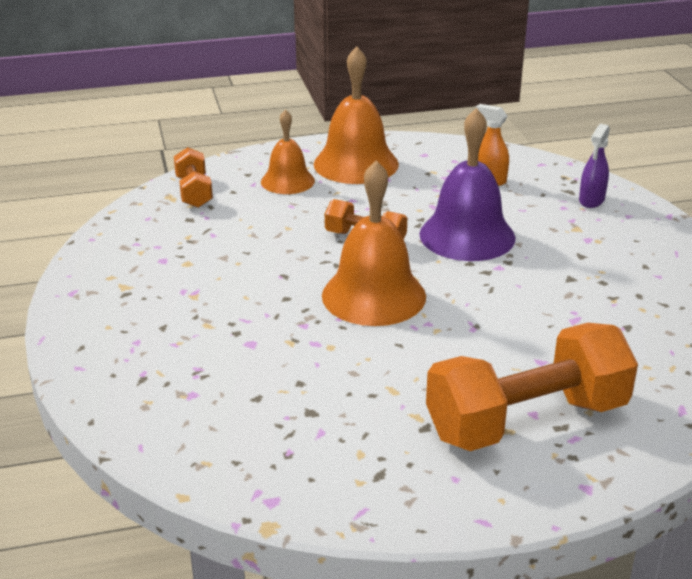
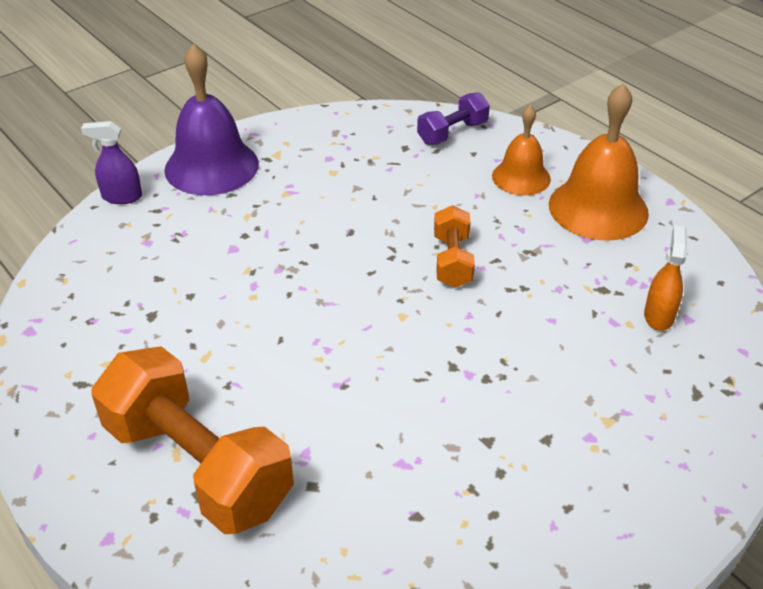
camera: 65 degrees right, 10 degrees up
(194, 192) = (452, 133): orange dumbbell -> purple dumbbell
(373, 295) = (352, 297): orange bell -> none
(467, 235) = (515, 331): purple bell -> purple bell (211, 166)
(591, 200) = (691, 419): purple spray bottle -> purple spray bottle (121, 197)

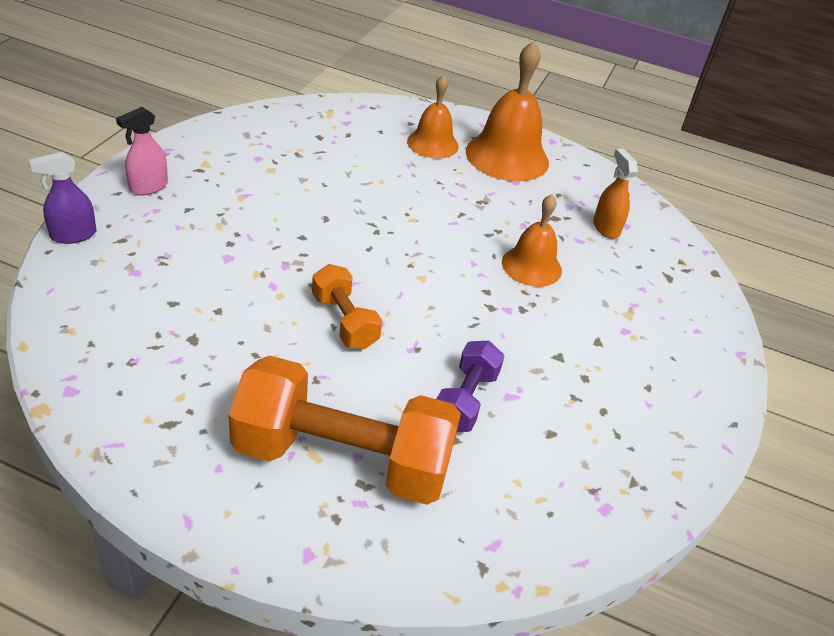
camera: 35 degrees left, 0 degrees up
(211, 166) = (148, 187): purple bell -> pink spray bottle
(452, 133) = (351, 117): purple dumbbell -> purple dumbbell (465, 400)
(452, 261) = (429, 222): orange dumbbell -> orange dumbbell (345, 321)
(532, 335) = (531, 266): none -> orange bell

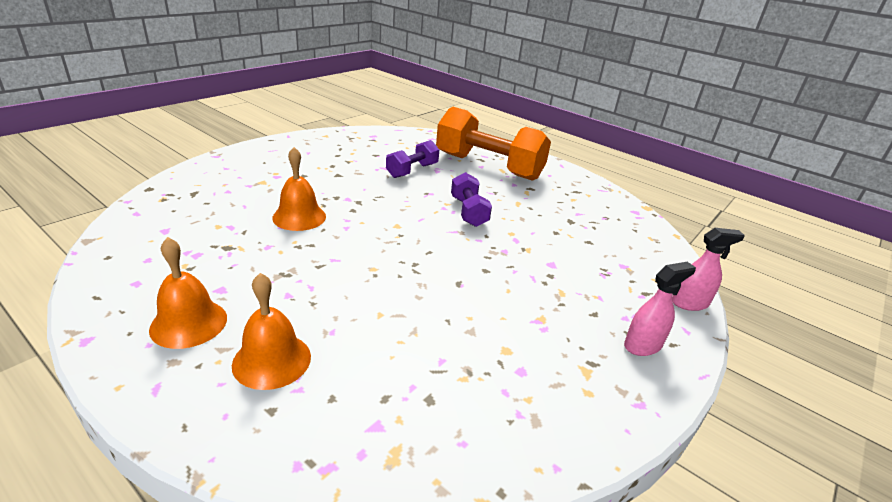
camera: 160 degrees left, 10 degrees down
(73, 235) = (690, 303): purple spray bottle -> pink spray bottle
(345, 321) = (468, 212): orange dumbbell -> purple dumbbell
(507, 156) = (189, 323): orange bell -> orange bell, size x0.62
(606, 228) = (189, 230): orange spray bottle -> none

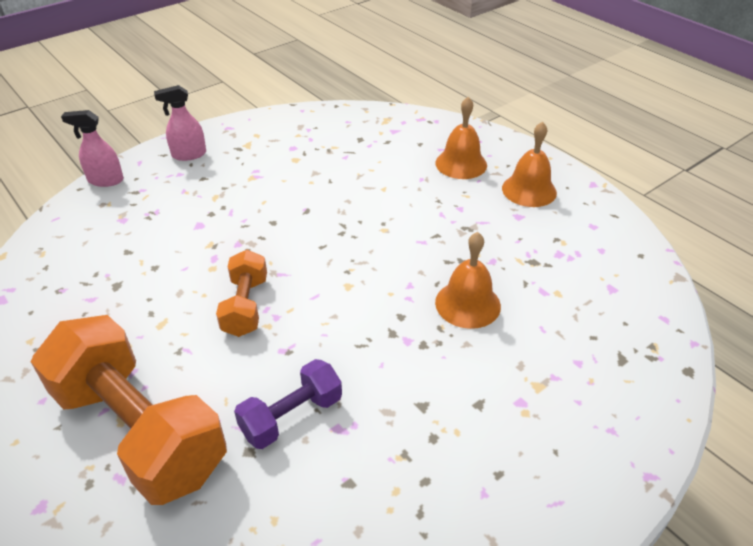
camera: 165 degrees left, 10 degrees up
(468, 212) = (246, 306): purple dumbbell -> orange dumbbell

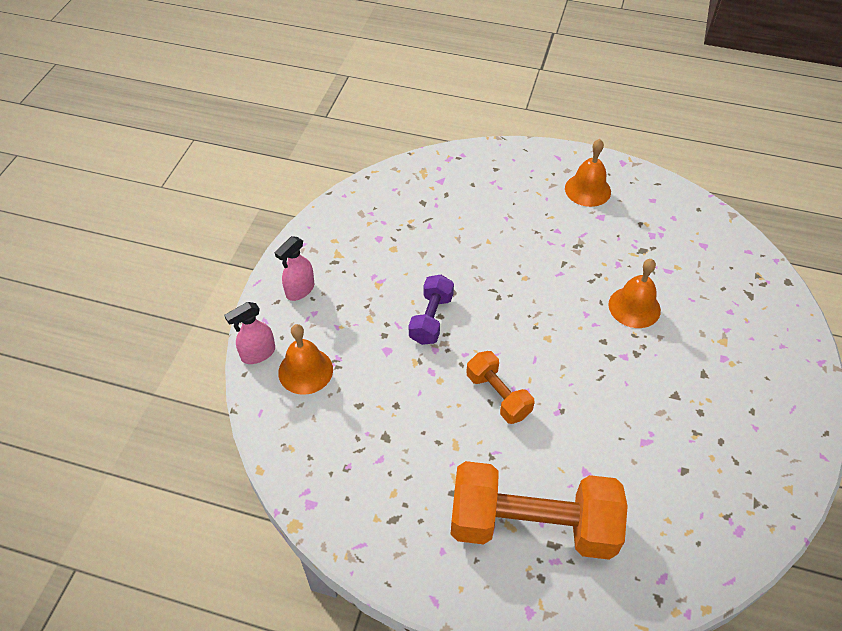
camera: 35 degrees left, 10 degrees up
(291, 416) = (611, 452): purple dumbbell -> purple dumbbell (431, 319)
(461, 164) = (520, 189): orange bell -> orange bell (305, 371)

